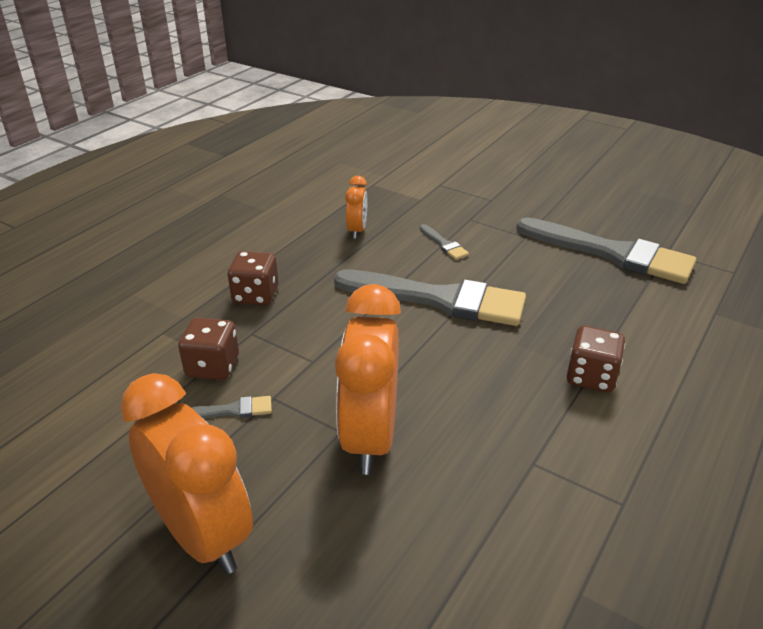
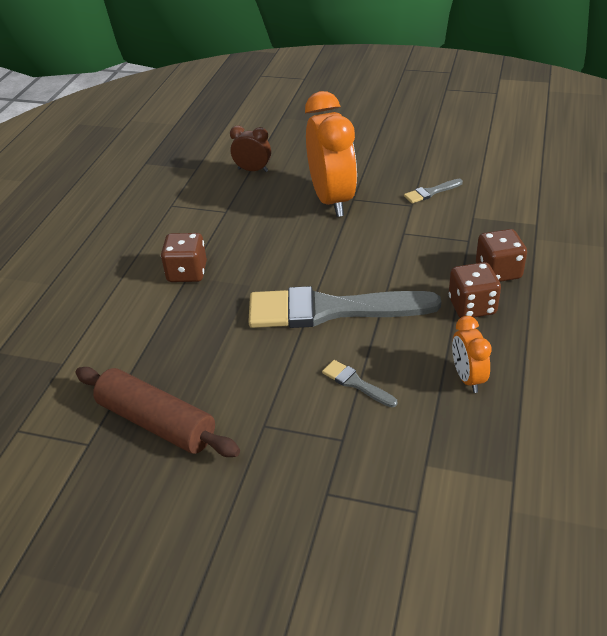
camera: 165 degrees right, 5 degrees up
(203, 535) = (391, 144): orange clock -> none
(212, 366) = (471, 212): brown dice -> brown dice (472, 306)
(472, 549) = (253, 170): none -> brown clock
(612, 253) = (156, 423): grey brush -> brown rolling pin

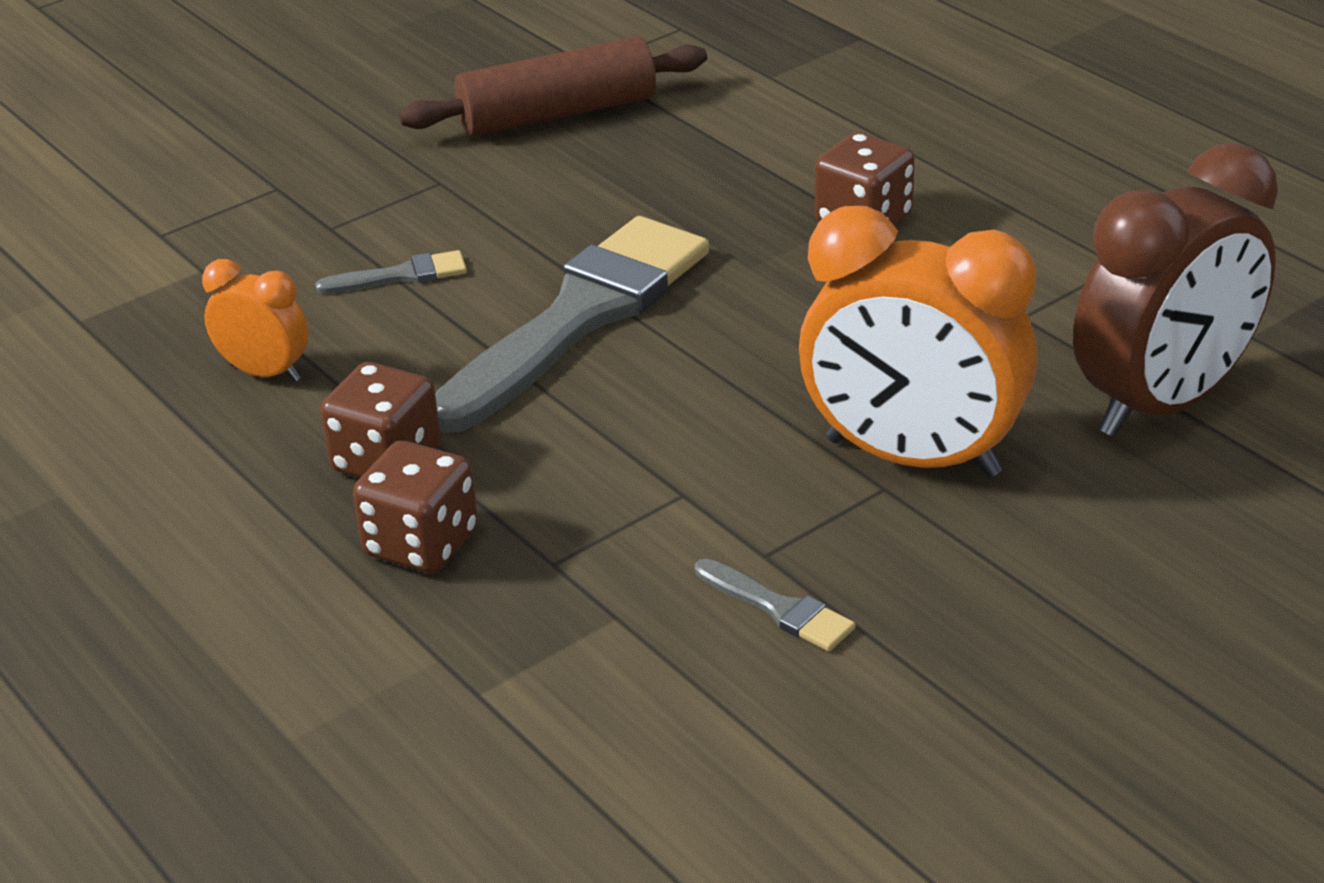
camera: 125 degrees right, 5 degrees down
(253, 170) = (1163, 404): brown clock -> brown clock, size x2.04
(431, 192) = (779, 609): grey brush -> grey brush turned 120 degrees clockwise

